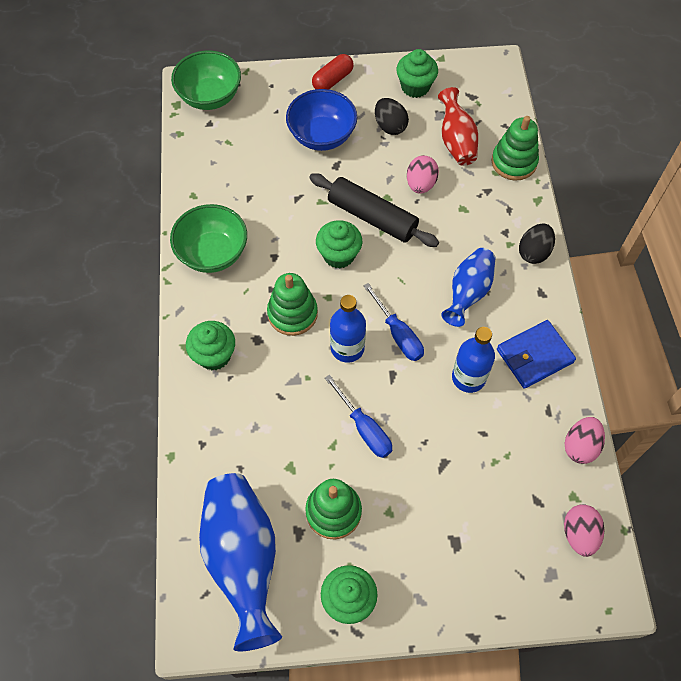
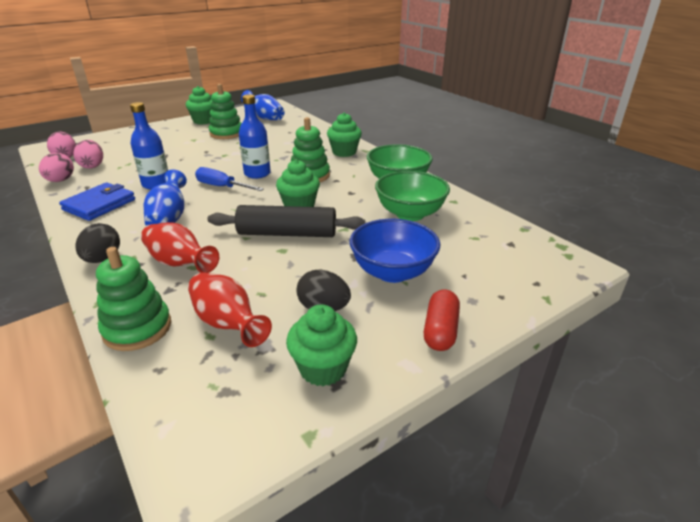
camera: 150 degrees right, 30 degrees down
(210, 97) = (543, 262): green bowl -> green bowl (410, 214)
(243, 559) = (265, 118): blue vase -> blue vase, size x0.61
(364, 428) = (224, 154): blue screwdriver -> none
(420, 184) = (252, 270): pink egg -> pink egg (92, 166)
(473, 217) = (180, 264): none -> red vase

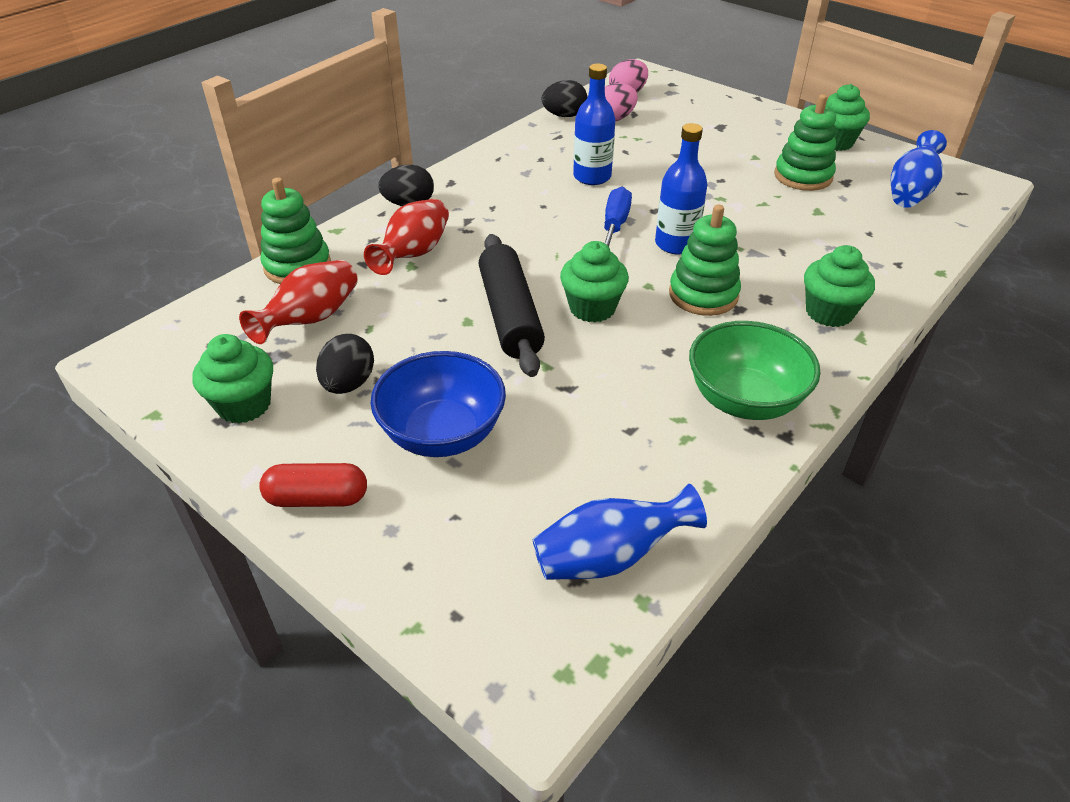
camera: 75 degrees right, 10 degrees up
(60, 180) = (564, 116): pink egg -> black egg
(99, 205) = (520, 160): blue wallet -> none
(169, 218) = (510, 215): blue vase -> blue vase (610, 556)
(410, 214) = (627, 431): green bowl -> none

